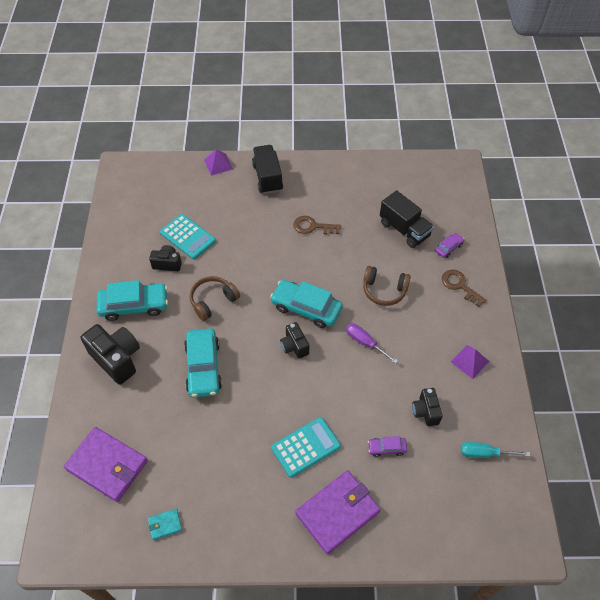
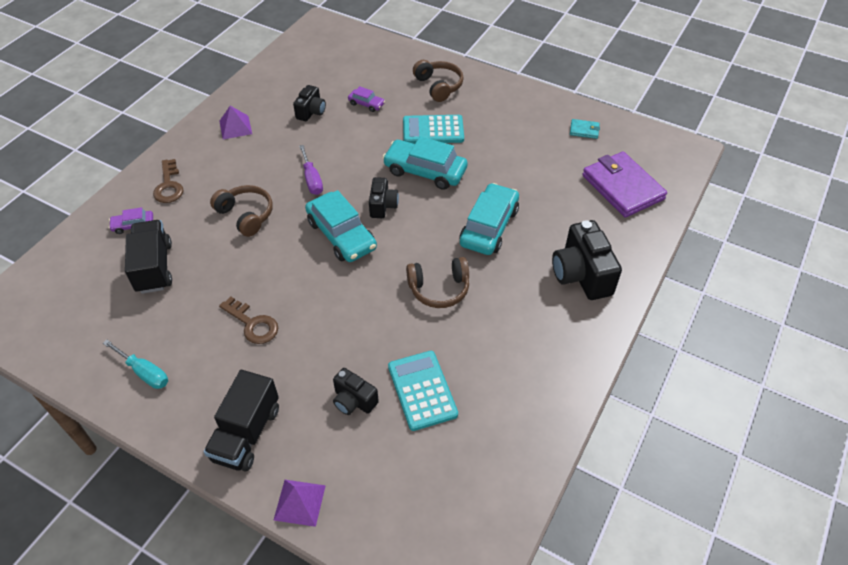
camera: 150 degrees left, 5 degrees down
(134, 305) = (537, 327): turquoise car -> turquoise car (425, 171)
(167, 263) = (470, 363): black camera -> black camera (354, 401)
(337, 512) = (439, 86): purple wallet -> brown headphones
(484, 453) = (294, 73): turquoise screwdriver -> turquoise screwdriver (144, 372)

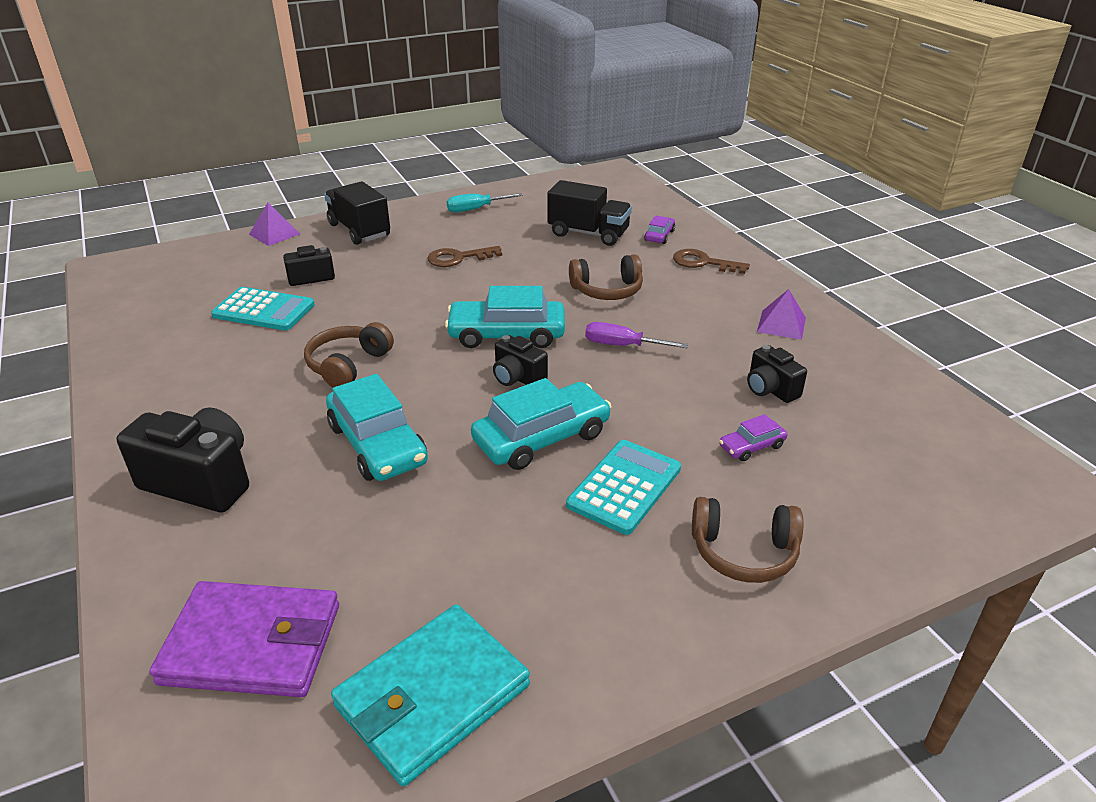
camera: 125 degrees right, 15 degrees down
(584, 130) = (432, 696): turquoise wallet -> turquoise wallet, size x2.32

